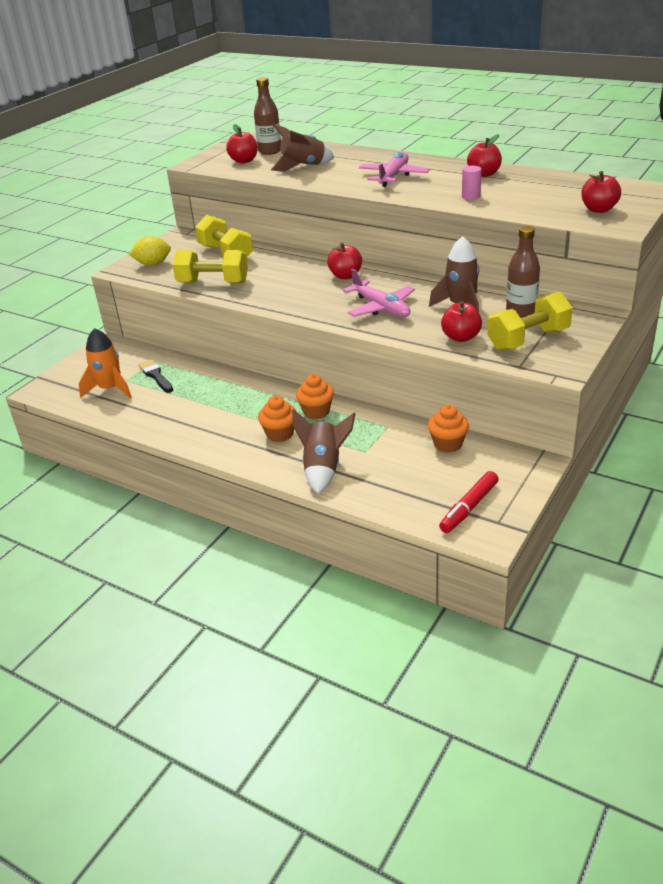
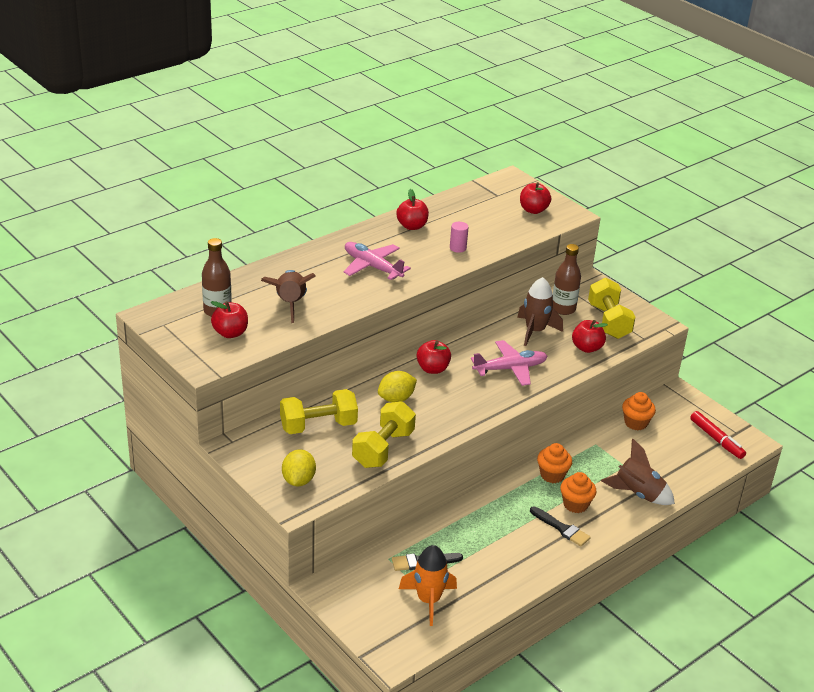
camera: 75 degrees left, 0 degrees up
(238, 433) = (561, 528): none -> black brush
(287, 272) = (396, 398): none -> yellow lemon

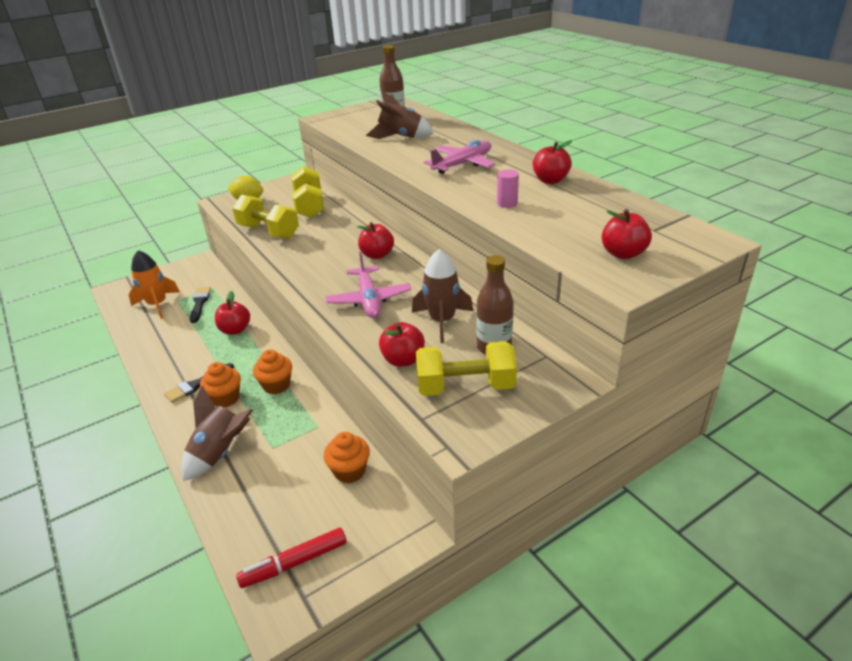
camera: 100 degrees right, 0 degrees up
(230, 333) = (362, 122): red apple -> red apple (235, 330)
(396, 398) = (335, 237): yellow lemon -> none

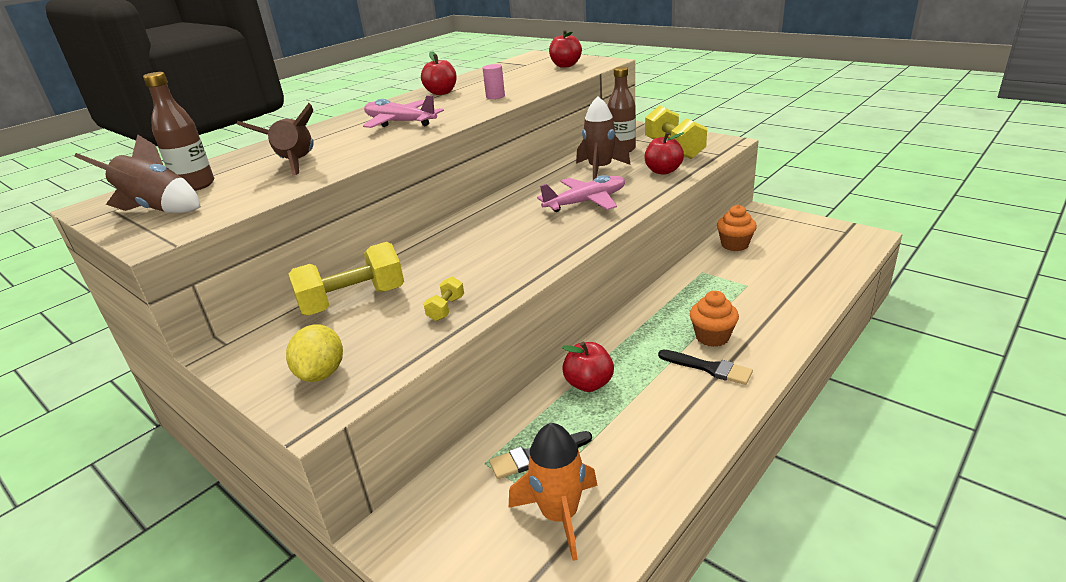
camera: 105 degrees left, 5 degrees down
(220, 453) = (780, 309): brown rocket -> brown rocket (158, 209)
(268, 232) = (446, 309): yellow dumbbell -> yellow dumbbell, size x0.46
(276, 385) = (668, 312): orange cupcake -> none
(294, 563) = (830, 241): red marker -> none
(377, 255) = (494, 219): red apple -> none

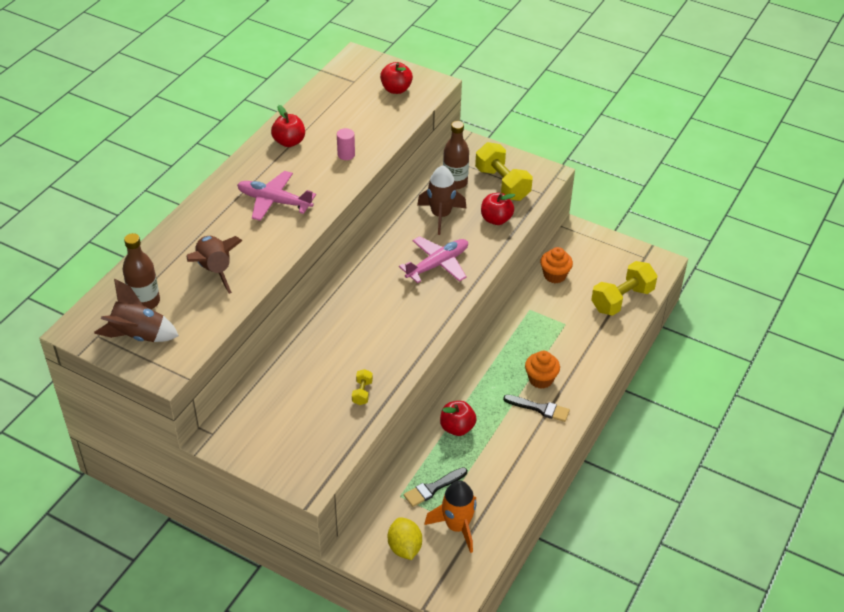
camera: 15 degrees left, 15 degrees up
(321, 374) = (299, 455): yellow lemon -> yellow lemon (404, 547)
(353, 301) = (288, 388): yellow dumbbell -> yellow dumbbell (622, 299)

